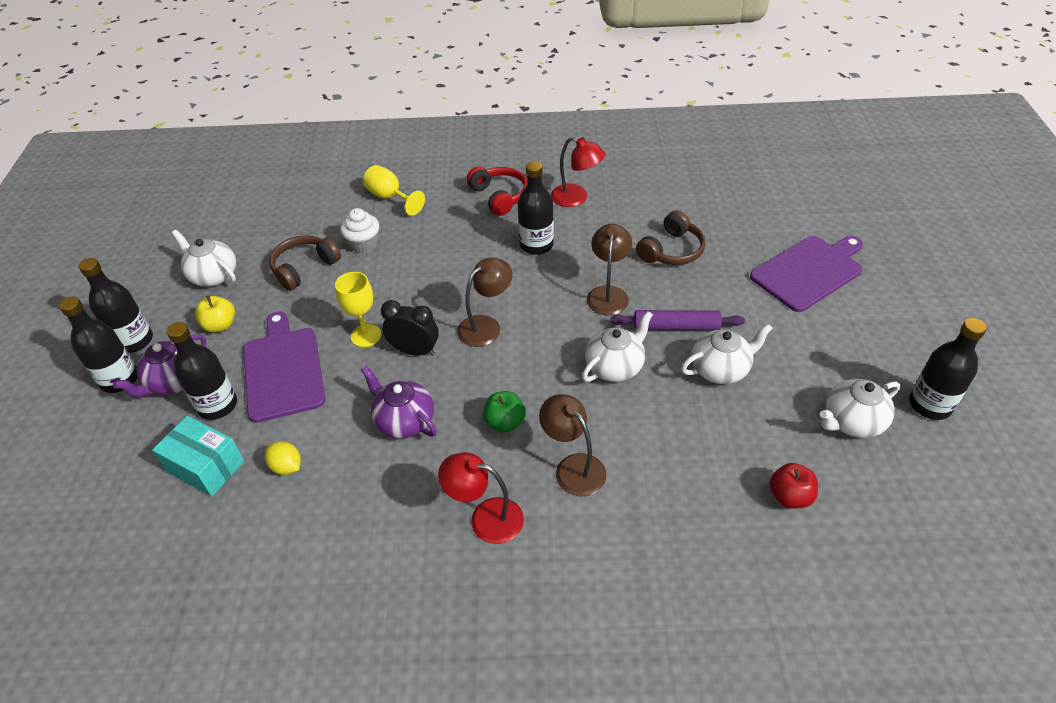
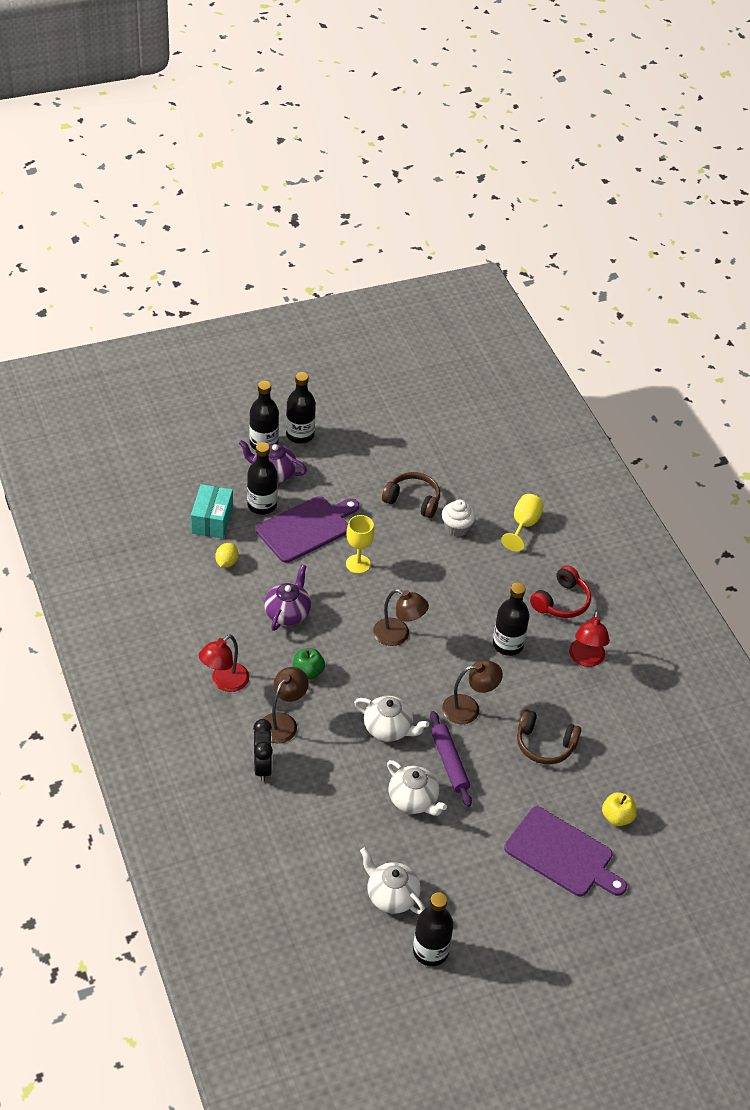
camera: 65 degrees right, 0 degrees up
(213, 275) = (381, 449): white teapot -> none
(220, 325) = (333, 475): yellow apple -> yellow apple (617, 817)
(414, 351) = (354, 598): black clock -> black clock (262, 767)
(485, 518) = (224, 682): red lamp -> red lamp turned 135 degrees counterclockwise
(789, 496) = (303, 858): red apple -> none

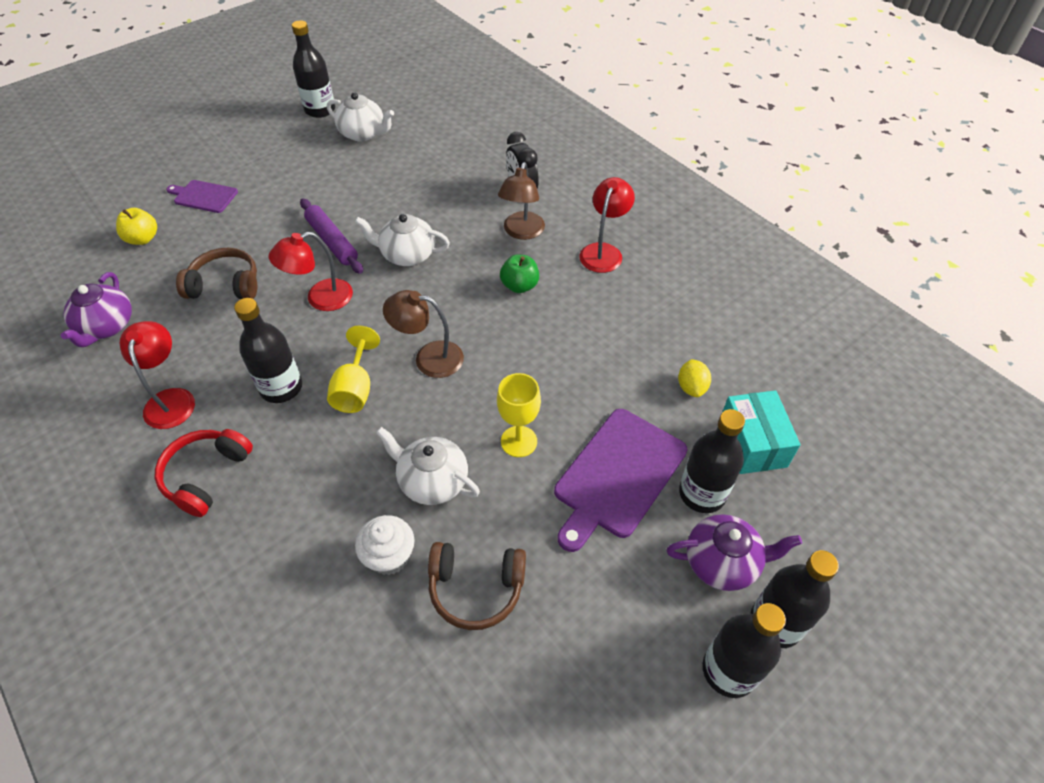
camera: 165 degrees right, 5 degrees up
(287, 613) = (577, 345): purple teapot -> purple teapot (106, 327)
(413, 800) = (362, 202): white teapot -> white teapot (432, 481)
(469, 708) = (320, 299): brown lamp -> red lamp
(523, 525) = (276, 602): yellow goblet -> yellow goblet (355, 388)
(562, 854) = (204, 196): purple cutting board -> purple cutting board, size x0.56

